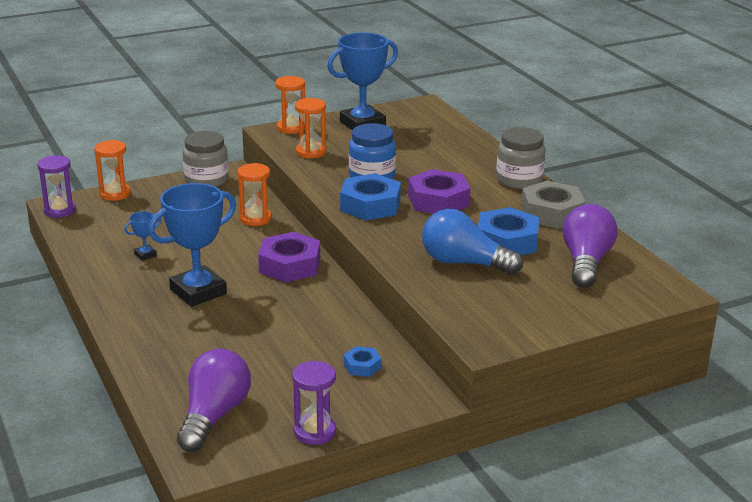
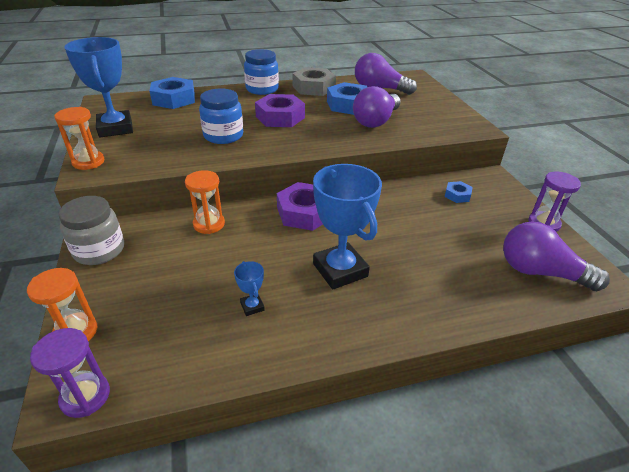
camera: 80 degrees left, 10 degrees up
(311, 152) = (154, 157): orange hourglass -> none
(370, 205) = (276, 142): blue nut -> blue nut (174, 99)
(464, 263) = (376, 121): blue light bulb -> purple light bulb
(519, 180) = (262, 89): grey jar -> blue jar

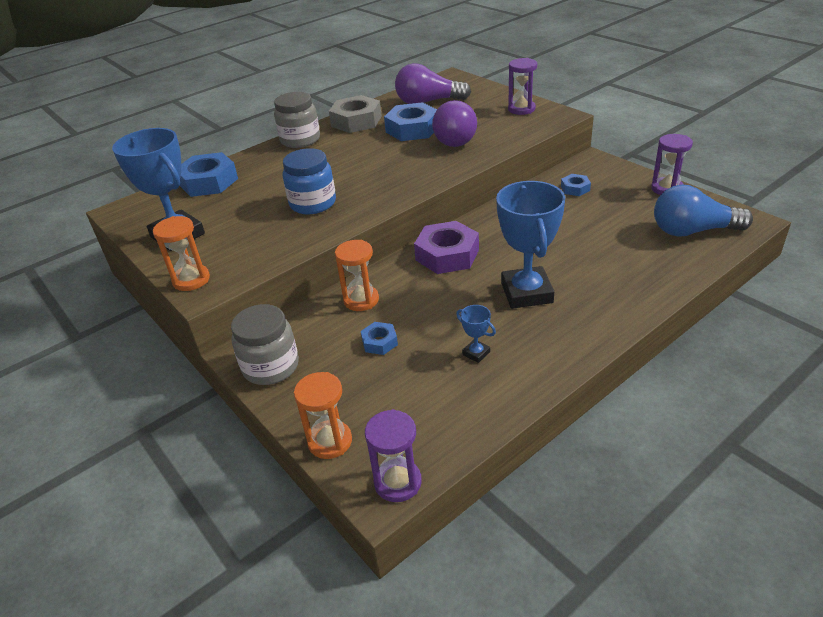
camera: 20 degrees left, 0 degrees up
(189, 264) = (379, 342): none -> blue nut
(262, 89) = (300, 140): blue jar -> grey jar
(280, 117) = (353, 164): purple nut -> none
(340, 270) = (526, 293): blue trophy -> blue trophy turned 45 degrees clockwise
(449, 114) = (521, 109): none -> purple hourglass
(540, 272) = (692, 231): purple light bulb -> blue light bulb

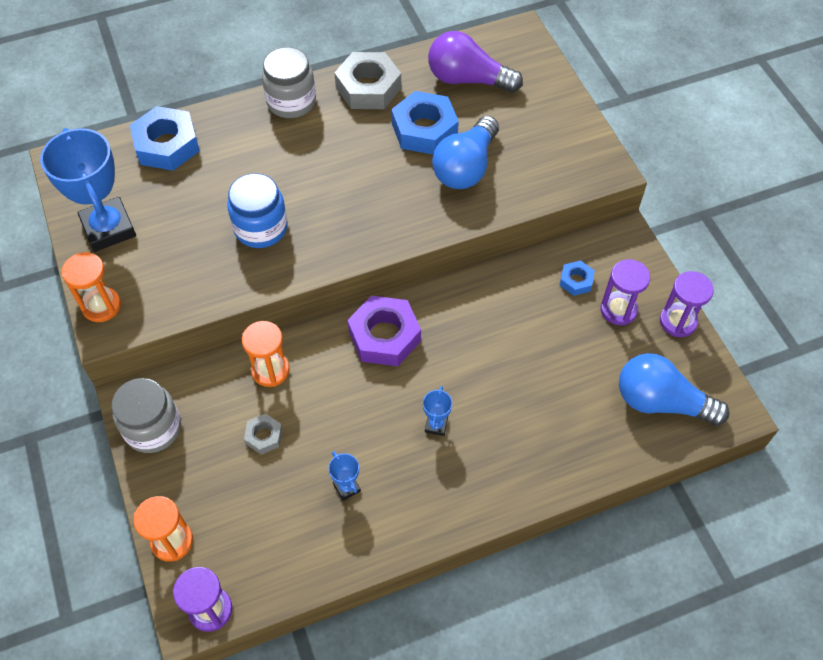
camera: 15 degrees right, 20 degrees up
(379, 342) = (264, 436): blue nut -> grey nut
(457, 138) = (466, 167): purple light bulb -> blue light bulb
(521, 109) = (569, 138): purple hourglass -> purple hourglass (618, 310)
(526, 293) = (436, 425): blue trophy -> blue trophy, size x0.43

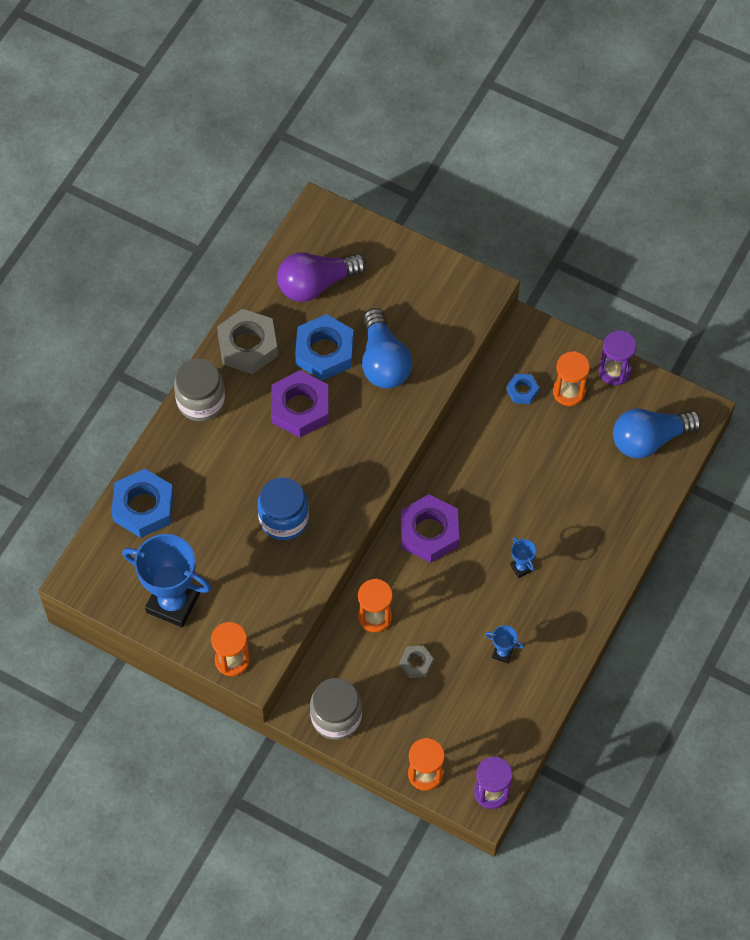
camera: 40 degrees left, 5 degrees up
(362, 156) = (300, 408): none -> purple nut
(618, 310) = (569, 392): purple hourglass -> orange hourglass

